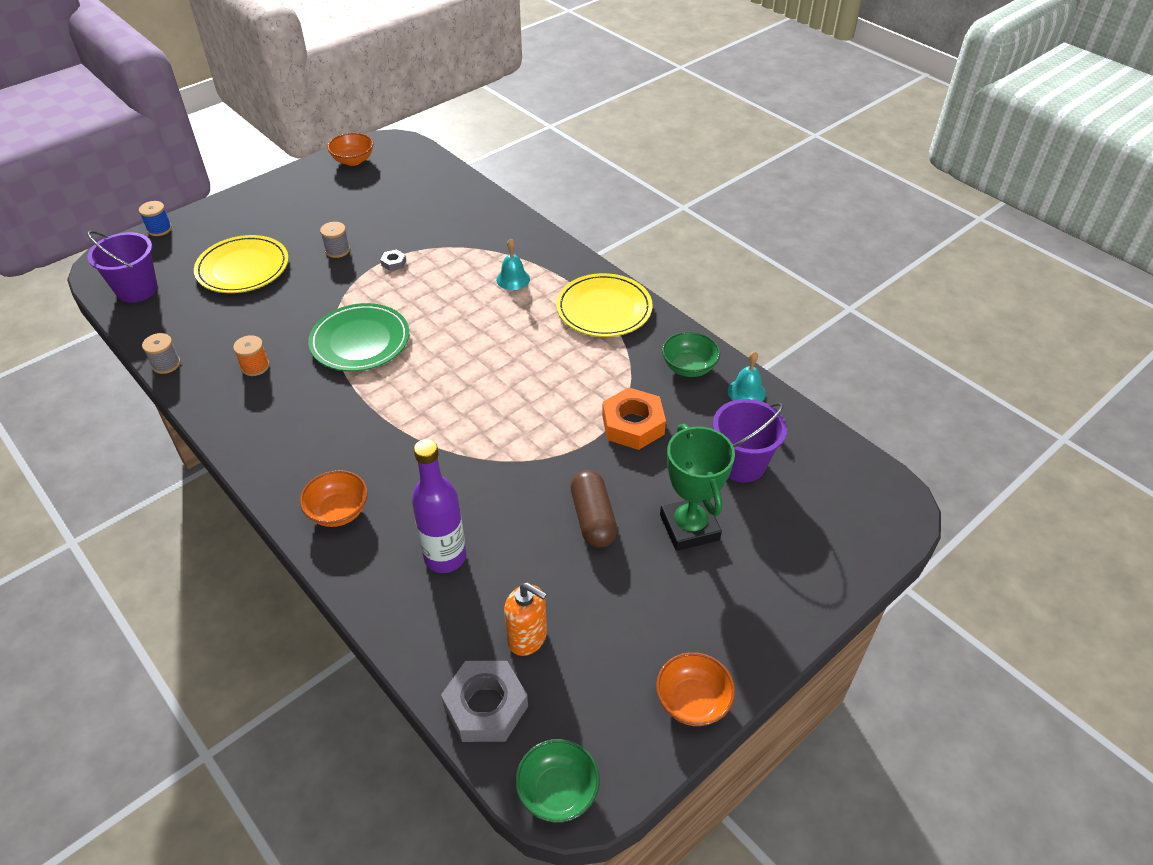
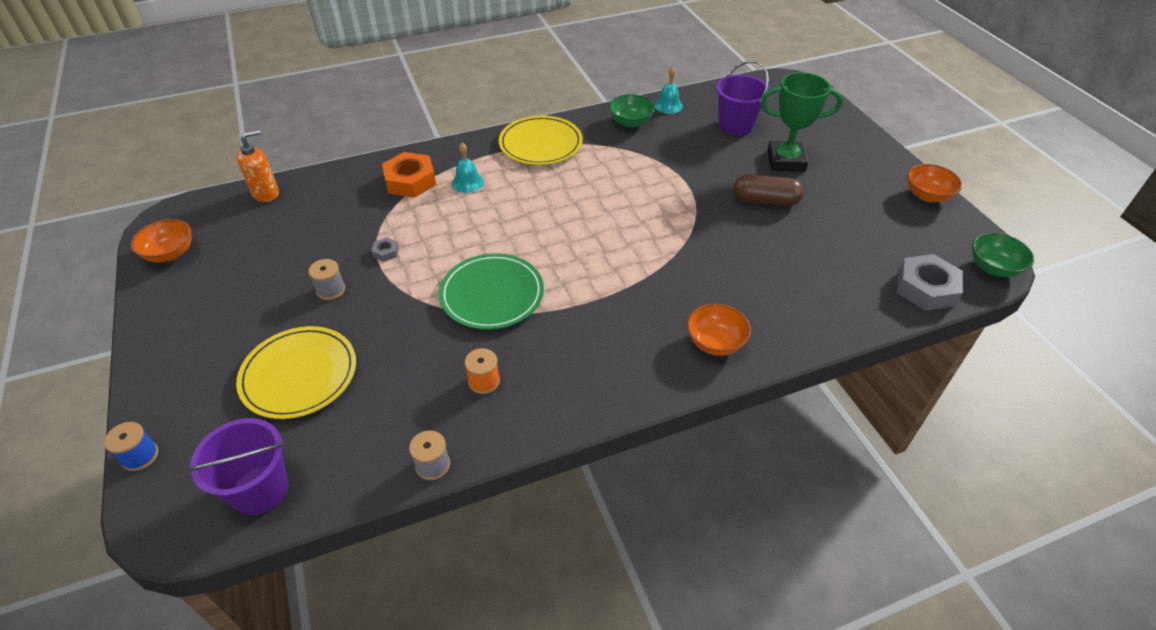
camera: 70 degrees left, 0 degrees up
(445, 557) = (784, 284): purple bottle -> none
(527, 638) = (869, 256): orange soap dispenser -> orange soap dispenser (266, 193)
(633, 425) = (678, 161): orange nut -> orange nut (410, 181)

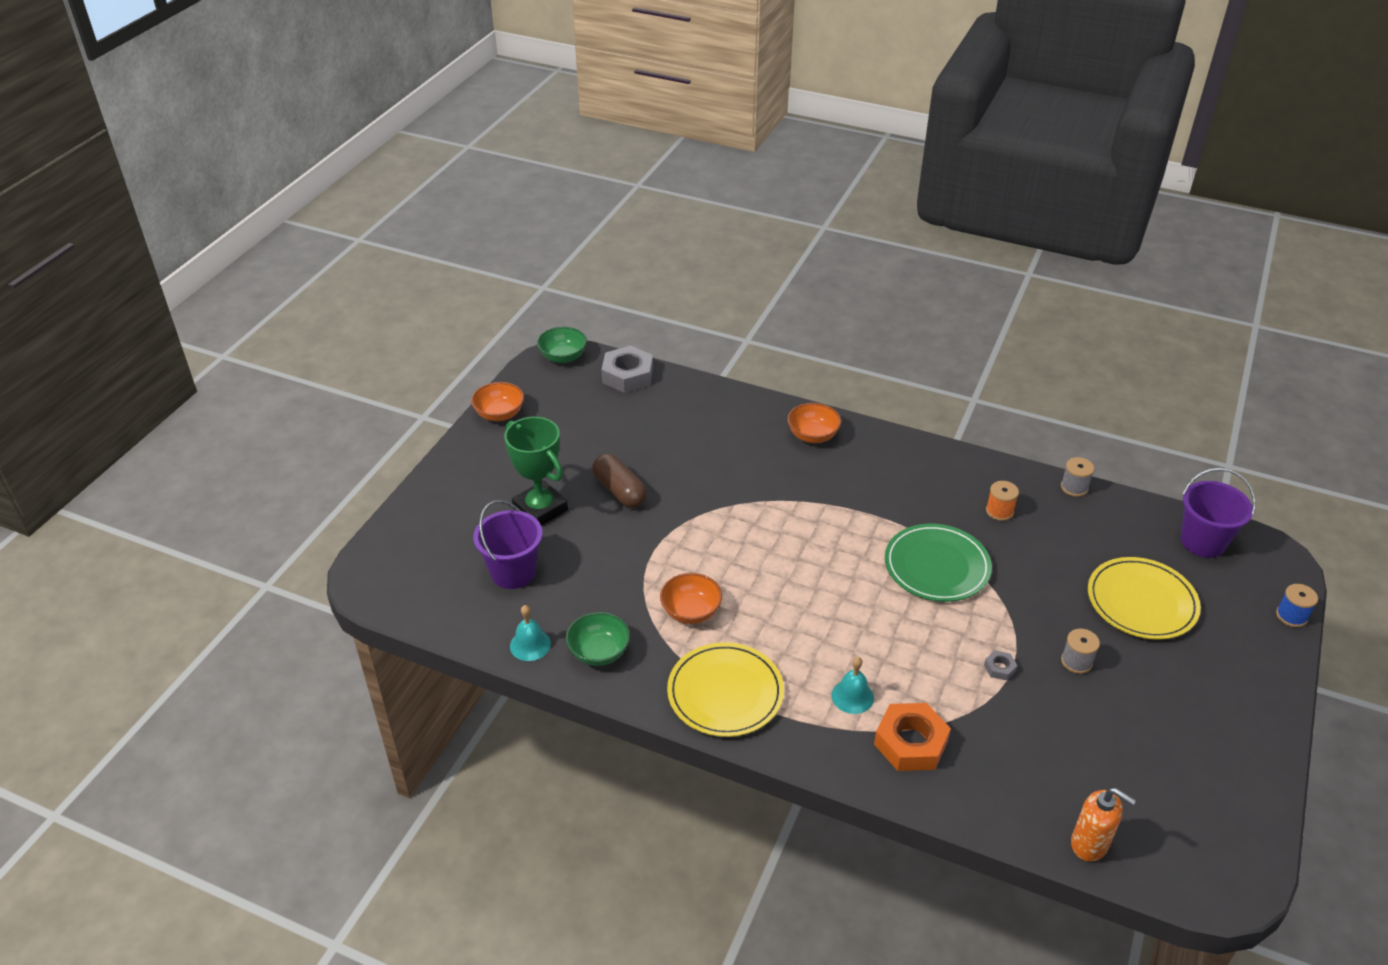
camera: 135 degrees left, 5 degrees down
(170, 253) = (1233, 822): orange bowl -> orange bowl (691, 611)
(266, 193) = (1089, 844): orange soap dispenser -> orange soap dispenser turned 150 degrees counterclockwise

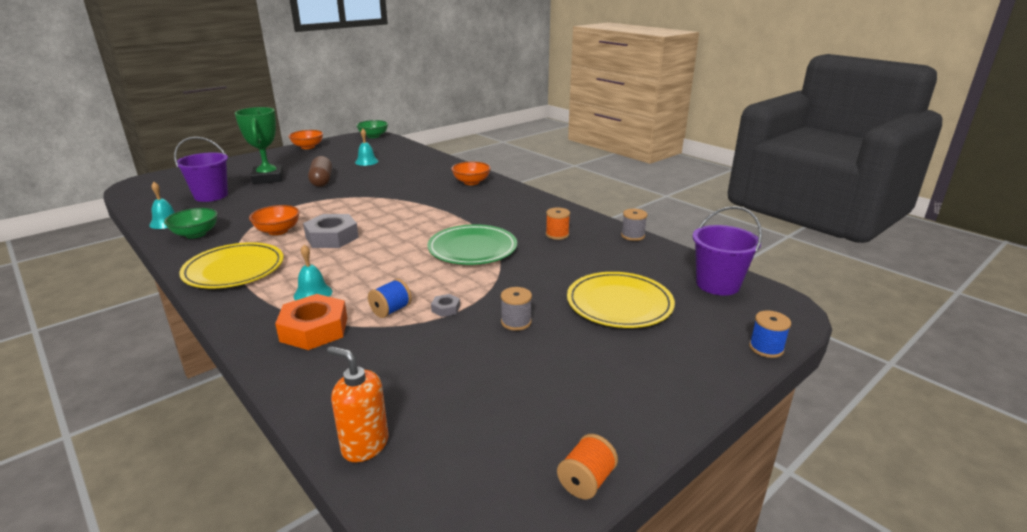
camera: 25 degrees right, 15 degrees down
(627, 375) = (397, 146): grey nut -> grey nut (332, 237)
(628, 427) = (366, 161): none -> turquoise bell
(952, 690) = (391, 310): none -> blue spool
(1089, 844) = (364, 445): orange soap dispenser -> orange soap dispenser turned 150 degrees clockwise
(1263, 806) = (586, 481): none -> orange spool

